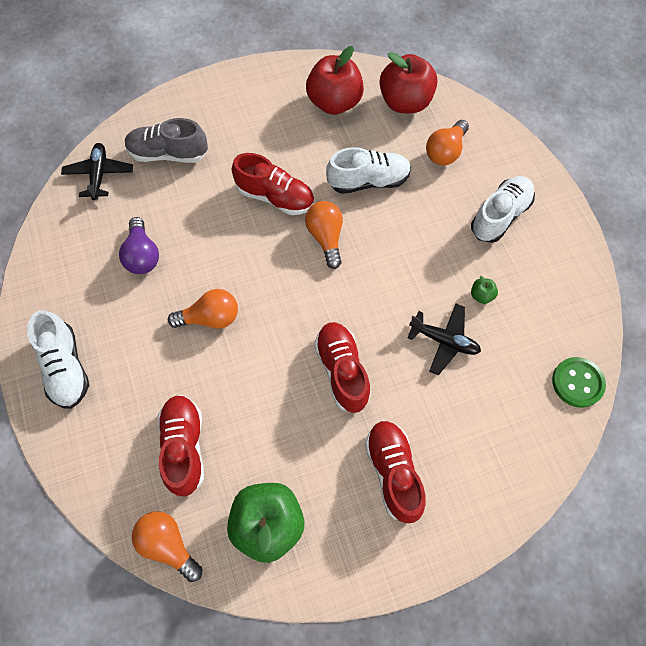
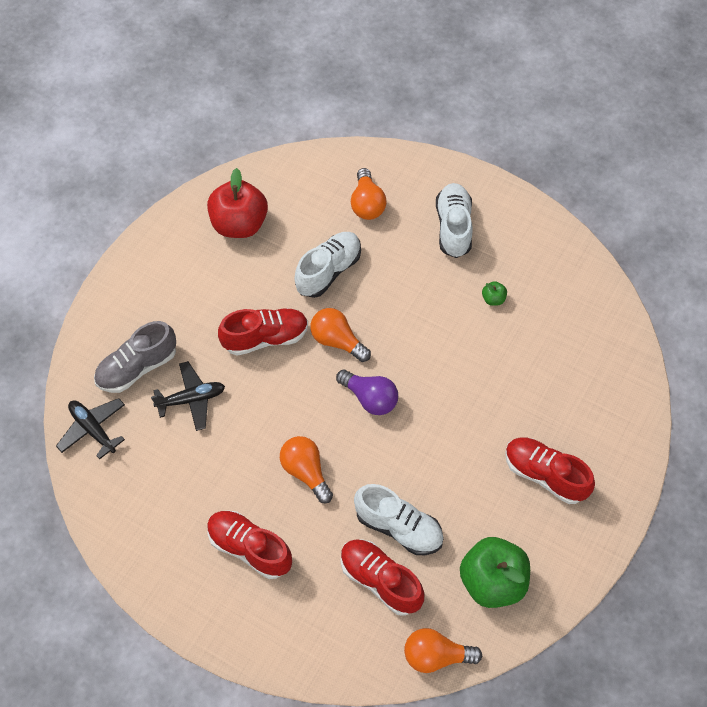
camera: 40 degrees left, 5 degrees down
(66, 367) = (227, 600): white shoe -> white shoe (399, 527)
(142, 255) = (200, 466): purple light bulb -> purple light bulb (370, 398)
(210, 318) = (306, 472): orange light bulb -> orange light bulb turned 75 degrees counterclockwise
(342, 370) = (444, 432): red shoe -> red shoe (249, 548)
(405, 102) = (298, 184): red apple -> none
(444, 341) = (496, 353): black plane -> black plane (191, 399)
(577, 383) = (612, 313): green button -> none

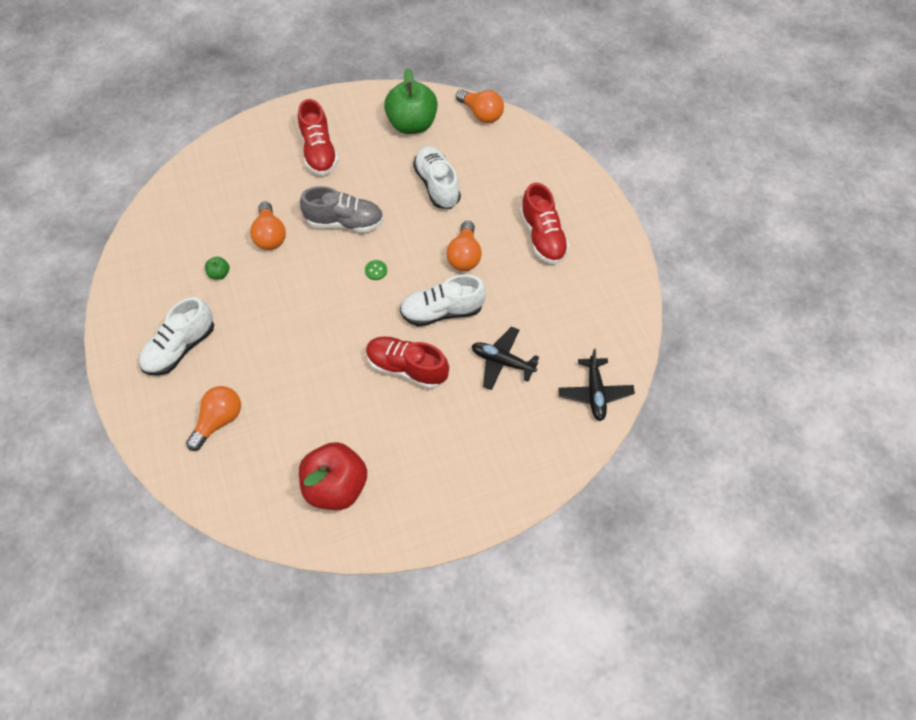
camera: 140 degrees left, 0 degrees up
(137, 367) = (524, 418): grey shoe -> grey shoe (345, 222)
(328, 271) = (308, 385): white shoe -> white shoe (442, 311)
(337, 341) = (357, 326): orange light bulb -> orange light bulb (270, 235)
(370, 398) = (376, 270): purple light bulb -> green button
(380, 580) = (476, 167): red shoe -> none

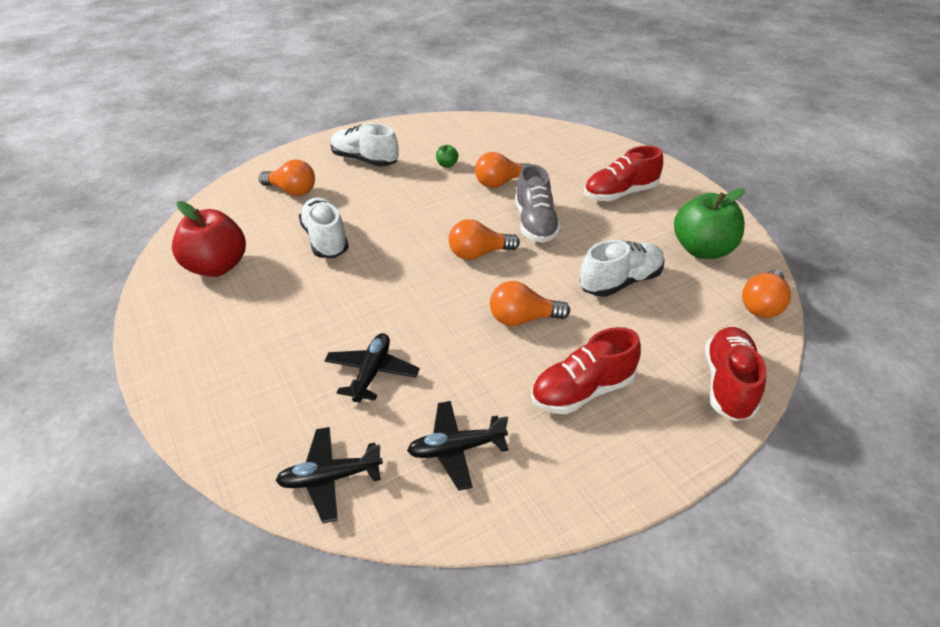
camera: 80 degrees right, 20 degrees down
(376, 270) = (479, 254): green button -> orange light bulb
(407, 368) = (356, 294): red shoe -> red shoe (728, 384)
(442, 311) = (436, 311): white shoe -> white shoe (325, 240)
(581, 317) = (456, 449): none -> black plane

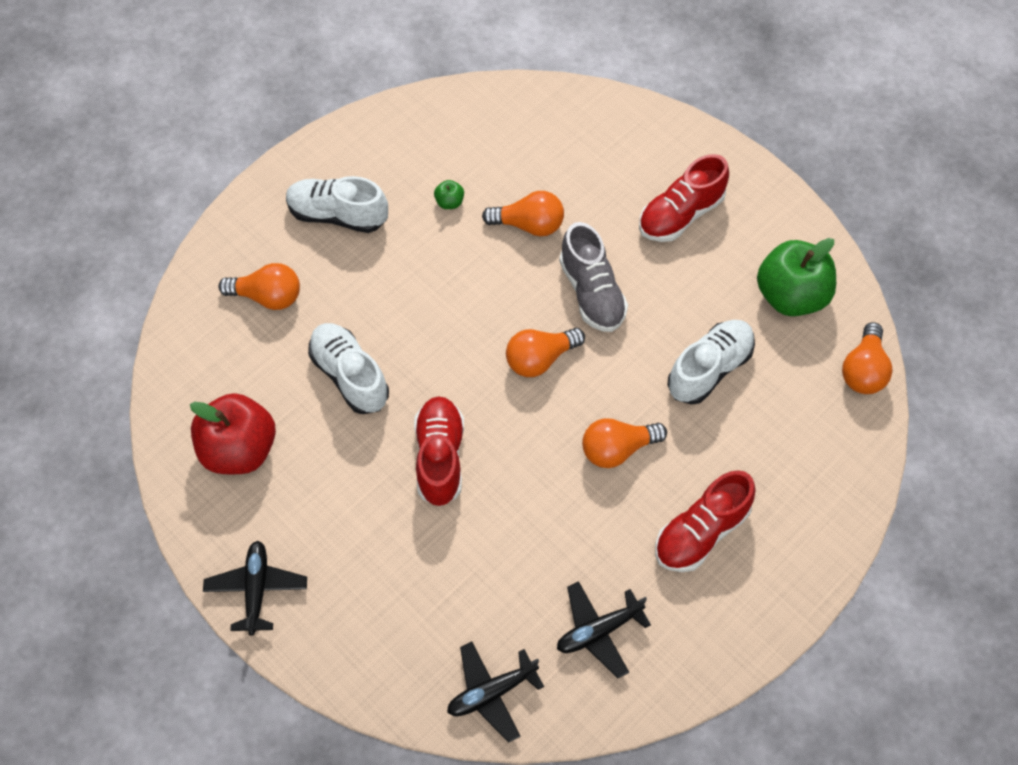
camera: 15 degrees left, 20 degrees up
(372, 373) = (483, 560): black plane -> black plane (256, 589)
(500, 183) = (529, 225): orange light bulb -> orange light bulb turned 135 degrees counterclockwise
(728, 384) = (840, 489): red shoe -> red shoe (440, 457)

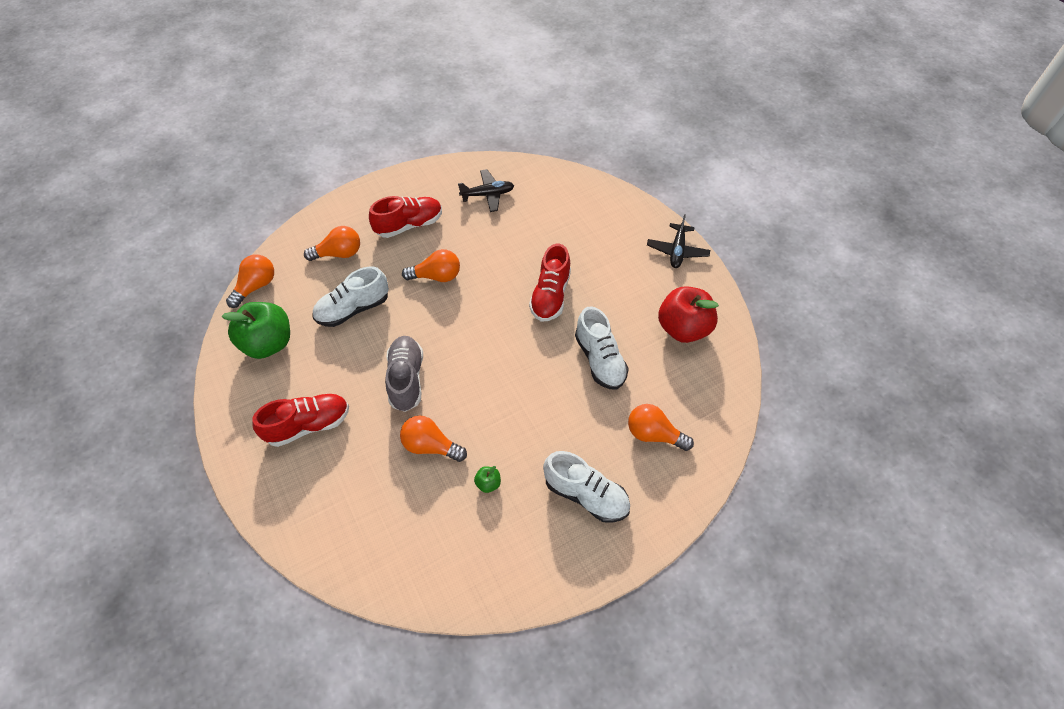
camera: 165 degrees left, 5 degrees down
(491, 693) = (554, 182): black plane -> none
(540, 359) = (463, 341): orange light bulb -> orange light bulb (339, 254)

